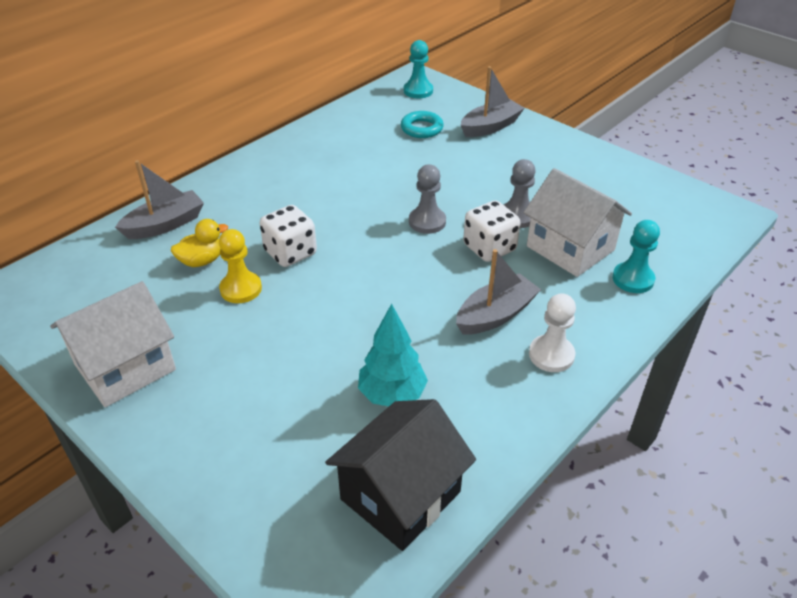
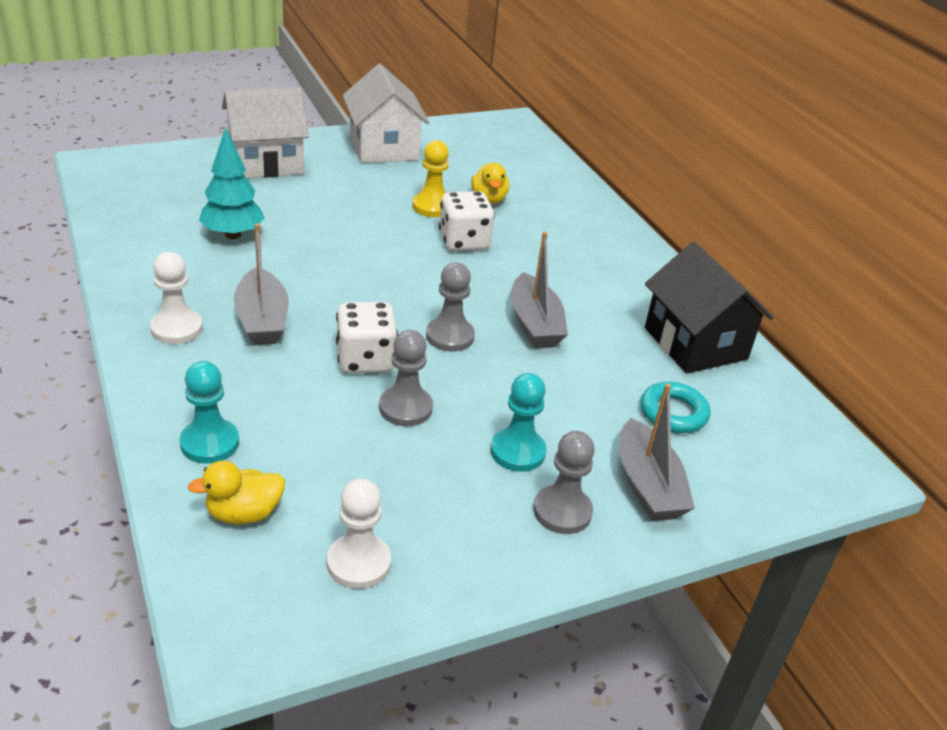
camera: 110 degrees right, 5 degrees down
(165, 225) = (560, 195): grey boat -> grey boat (534, 324)
(400, 495) = (141, 208): black house -> black house (695, 343)
(418, 91) = (799, 454): turquoise pawn -> turquoise pawn (517, 452)
(537, 146) = (562, 511): none -> grey pawn
(570, 248) = (309, 421): white house -> white house (266, 162)
(643, 193) = (358, 563): none -> white pawn
(662, 242) = (244, 513): none -> yellow duck

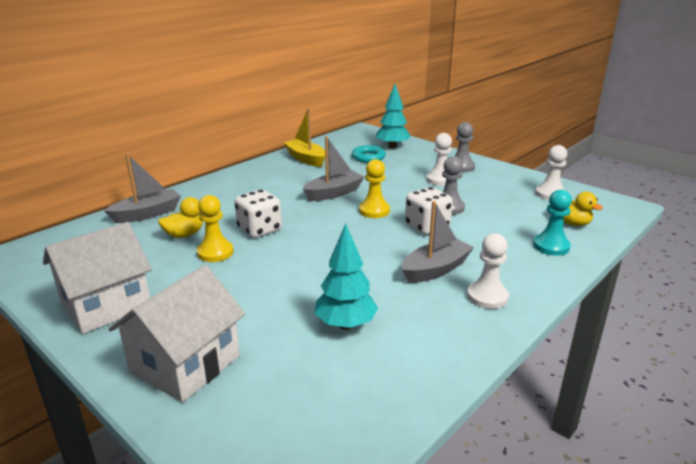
camera: 110 degrees left, 10 degrees down
(266, 162) = (185, 364): white house -> white house turned 75 degrees clockwise
(450, 336) = (374, 211): grey pawn -> yellow pawn
(517, 452) = (440, 180): turquoise pawn -> white pawn
(647, 485) = (422, 156): grey boat -> grey boat (147, 214)
(695, 343) = (306, 159): black house -> yellow boat
(723, 468) = (392, 147): none -> turquoise tree

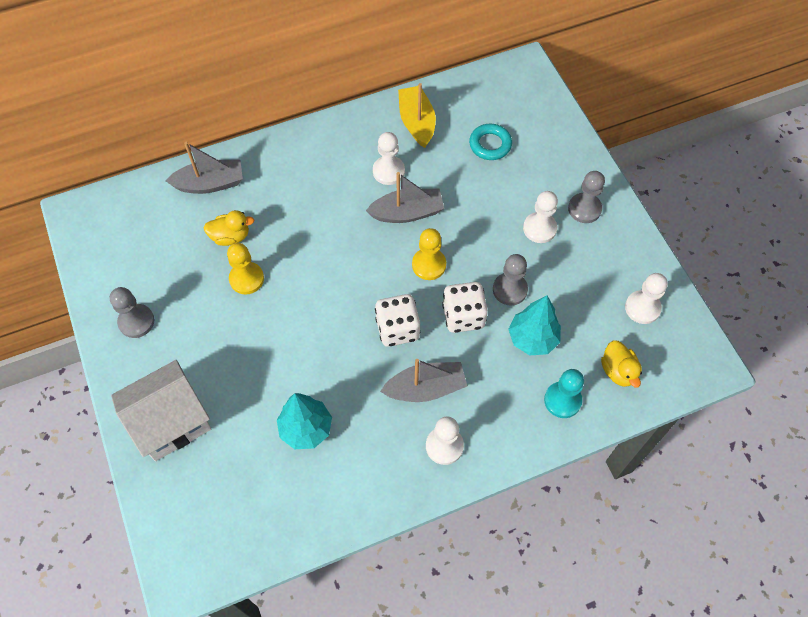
camera: 25 degrees right, 35 degrees up
(106, 305) = (136, 322): white house -> grey pawn
(259, 230) = (301, 255): white dice -> white dice (397, 329)
(302, 180) = (388, 171): none -> white pawn
(392, 147) = (535, 128): turquoise tree -> turquoise tree (532, 339)

